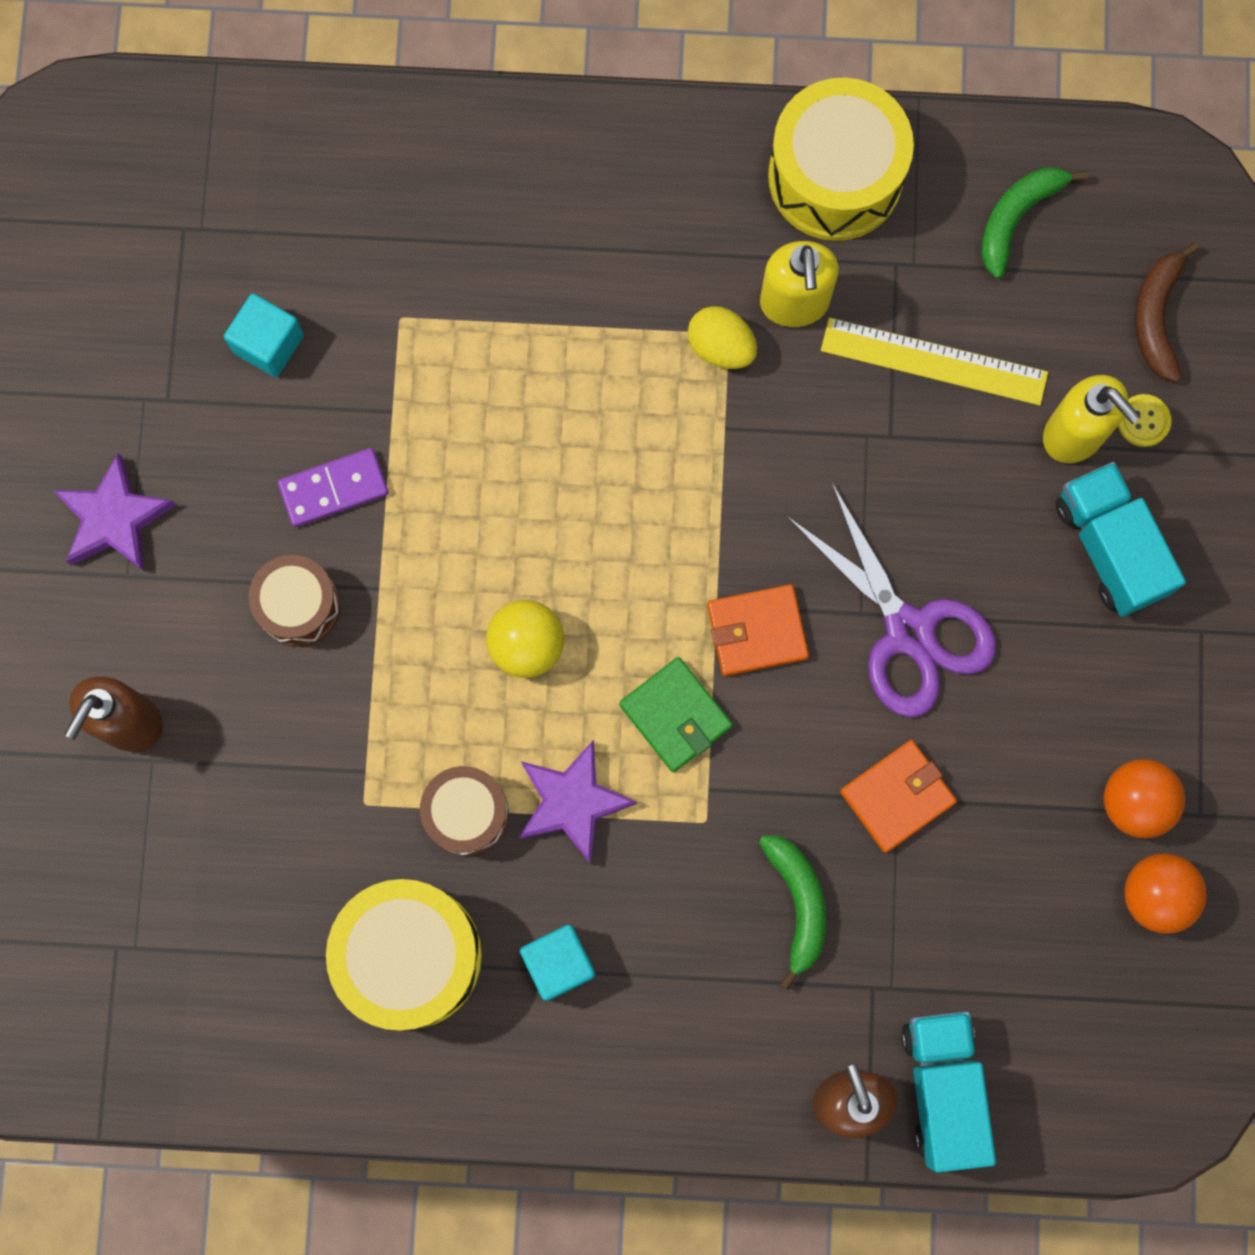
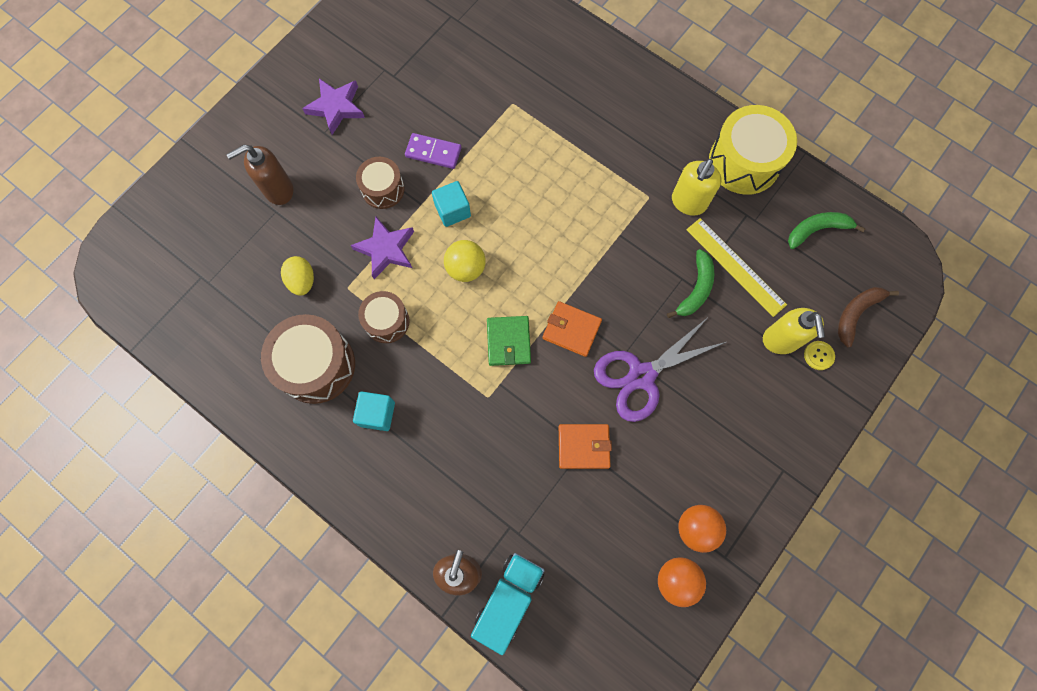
camera: 35 degrees right, 5 degrees down
(268, 344) = (450, 80): turquoise cube -> turquoise cube (452, 210)
(410, 956) = (316, 365): yellow drum -> brown drum
(572, 802) = (436, 348): purple star -> purple star (386, 249)
(721, 347) = (642, 200): yellow egg -> yellow egg (302, 281)
(798, 903) = (503, 463): green banana -> green banana (696, 289)
(909, 631) = (642, 376): purple scissors -> purple scissors turned 60 degrees clockwise
(1109, 547) = (763, 402): turquoise truck -> none

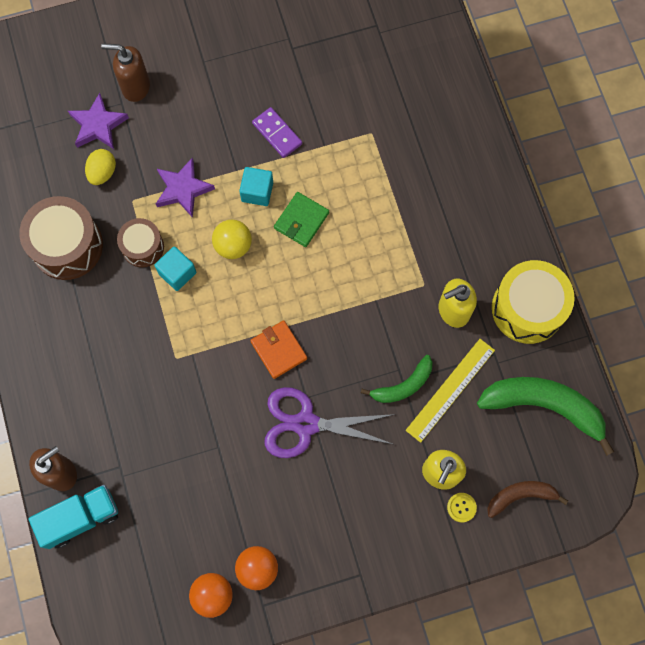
camera: 35 degrees right, 0 degrees up
(336, 107) = (227, 46): purple star -> purple star (98, 125)
(377, 414) = (85, 314): turquoise cube -> turquoise cube (177, 273)
(383, 189) = (215, 138): brown drum -> none
(508, 341) = (223, 326): green wallet -> green wallet (301, 220)
(583, 446) = (219, 446): orange wallet -> none
(735, 267) = (450, 390): yellow ruler -> yellow ruler turned 45 degrees clockwise
(817, 230) = (544, 406): green banana -> green banana, size x1.77

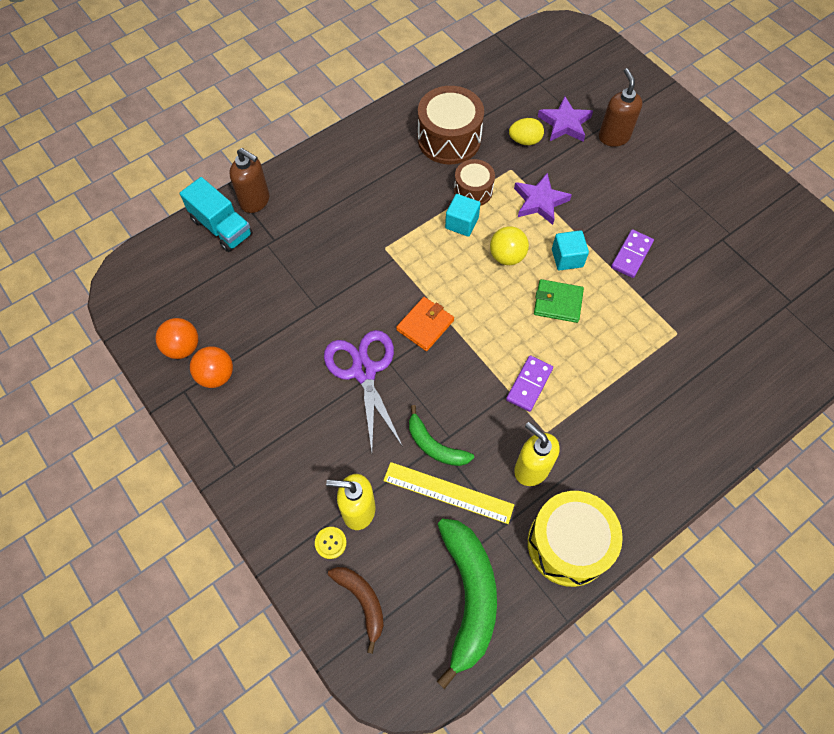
camera: 70 degrees right, 10 degrees down
(374, 280) = (529, 384): none -> purple domino

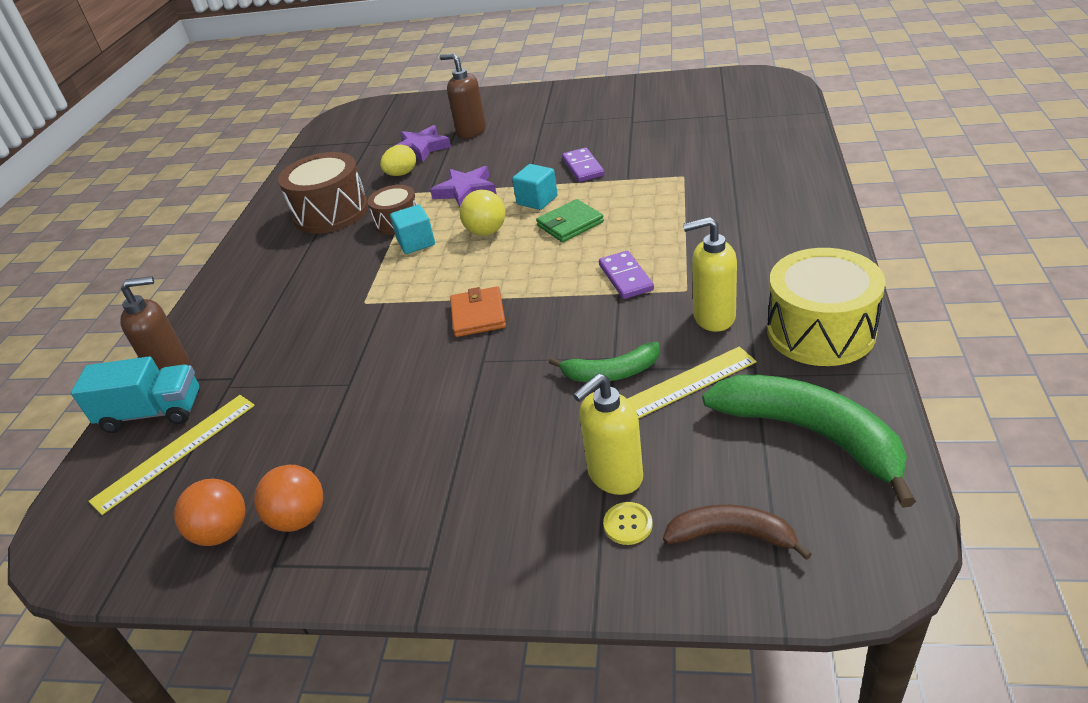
camera: 40 degrees left, 25 degrees down
(208, 268) = (175, 451): none -> yellow ruler
(364, 371) = (465, 384): purple scissors -> none

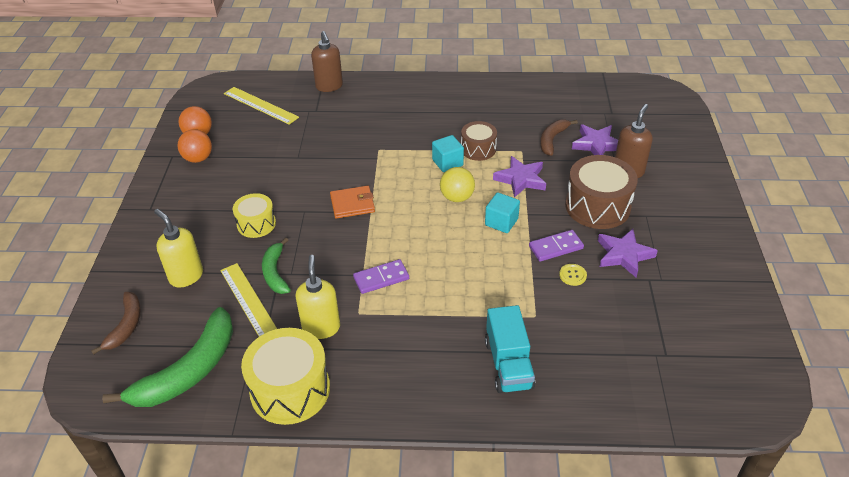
camera: 80 degrees right, 5 degrees up
(153, 413) = (294, 89): turquoise truck -> turquoise truck (508, 364)
(331, 212) = (496, 113): brown drum -> brown drum (597, 206)
(401, 174) = (552, 140): yellow egg -> brown banana
(501, 409) = (256, 224): none -> yellow drum
(570, 224) = (461, 244): green wallet -> none
(598, 133) = (623, 255): none -> purple star
(628, 524) = (149, 282): yellow button -> yellow button (572, 275)

